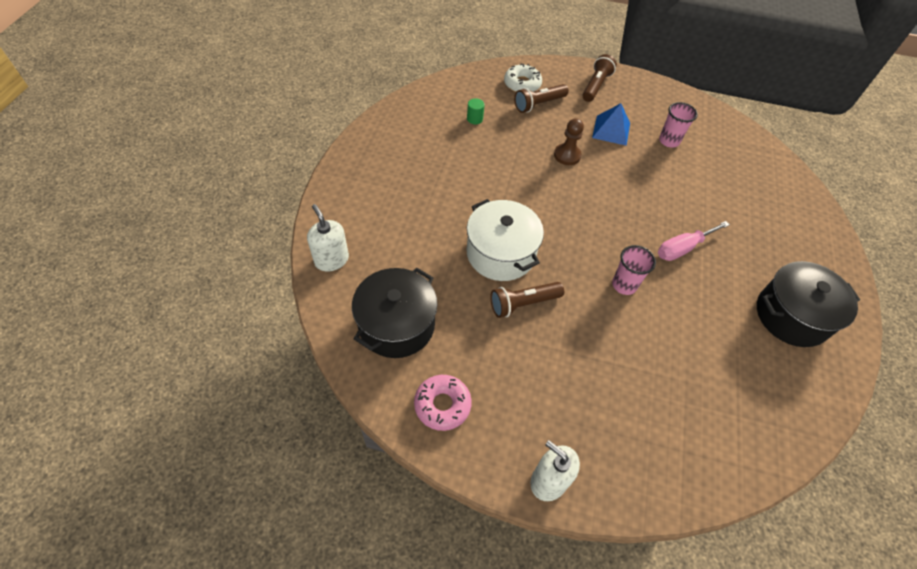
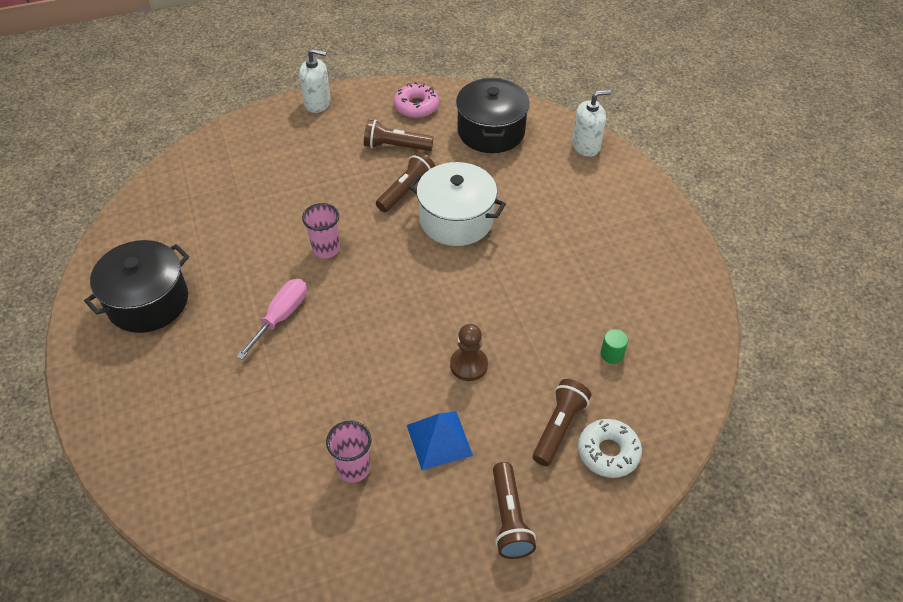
camera: 150 degrees right, 5 degrees down
(331, 260) = (586, 146): white soap dispenser -> white soap dispenser turned 45 degrees counterclockwise
(500, 361) = (395, 146): none -> brown flashlight

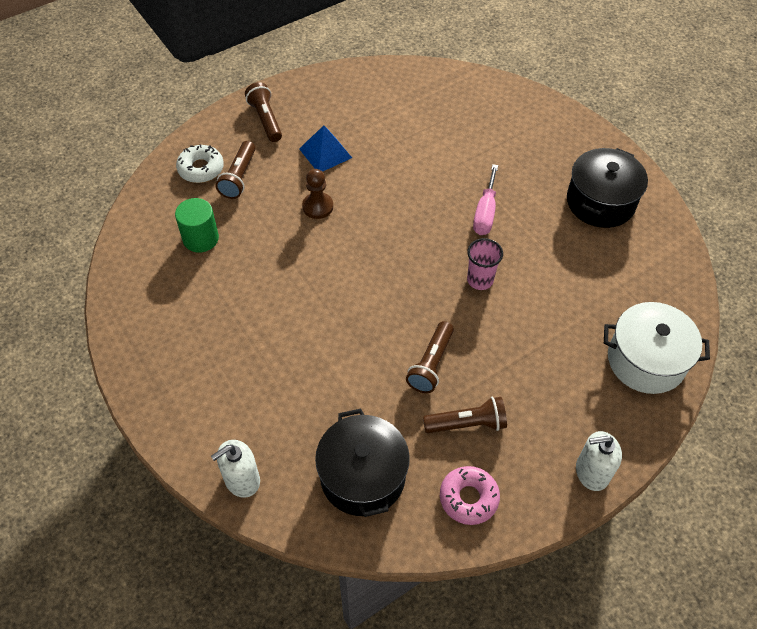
camera: 165 degrees right, 5 degrees up
(353, 468) = (379, 126): pink cup -> none
(456, 220) = (367, 340): white pot -> white pot (646, 360)
(612, 354) = (200, 238): green cylinder -> green cylinder, size x1.79

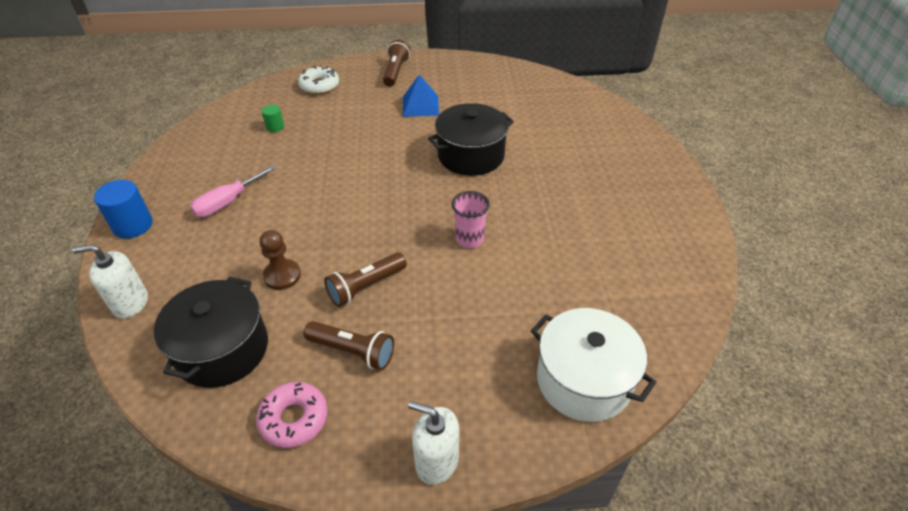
camera: 30 degrees right, 10 degrees down
(164, 408) = (133, 225): none -> blue cylinder
(200, 238) = (275, 127): green cylinder -> green cylinder, size x0.56
(239, 177) = (341, 99): brown flashlight -> none
(317, 206) = (381, 137): brown pawn -> brown pawn (282, 276)
(485, 213) = (519, 191): pink screwdriver -> pink screwdriver (227, 202)
(600, 202) = (641, 222): black pot -> black pot (471, 155)

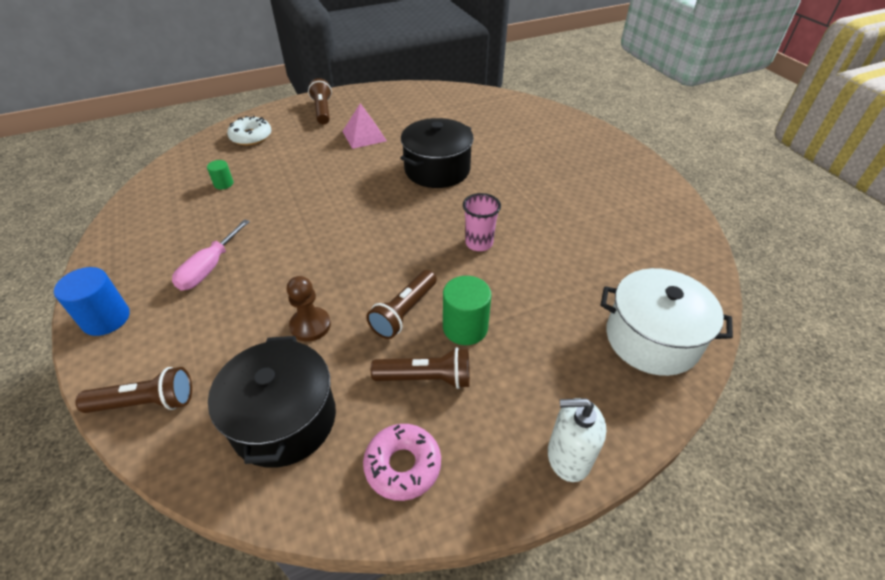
camera: 20 degrees left, 0 degrees up
(130, 303) = (146, 403): white soap dispenser -> brown flashlight
(411, 316) = (465, 328): none -> green cylinder
(420, 105) = (364, 136): blue pyramid -> pink pyramid

